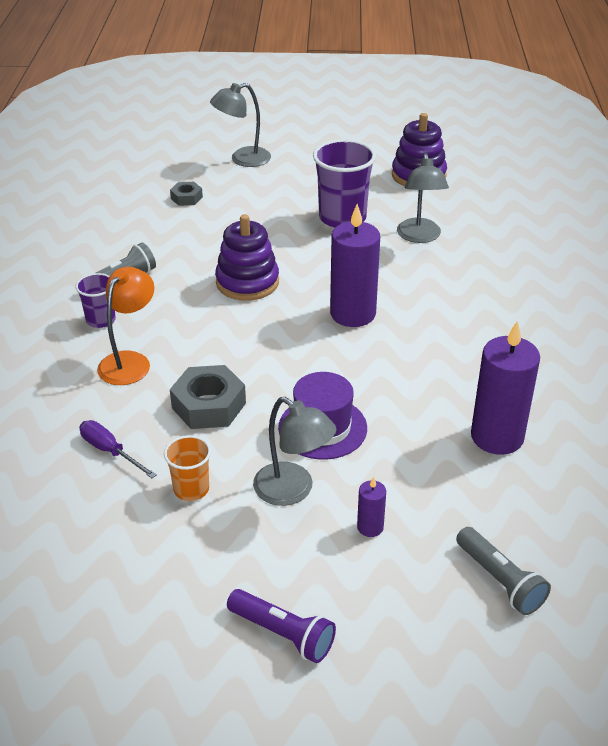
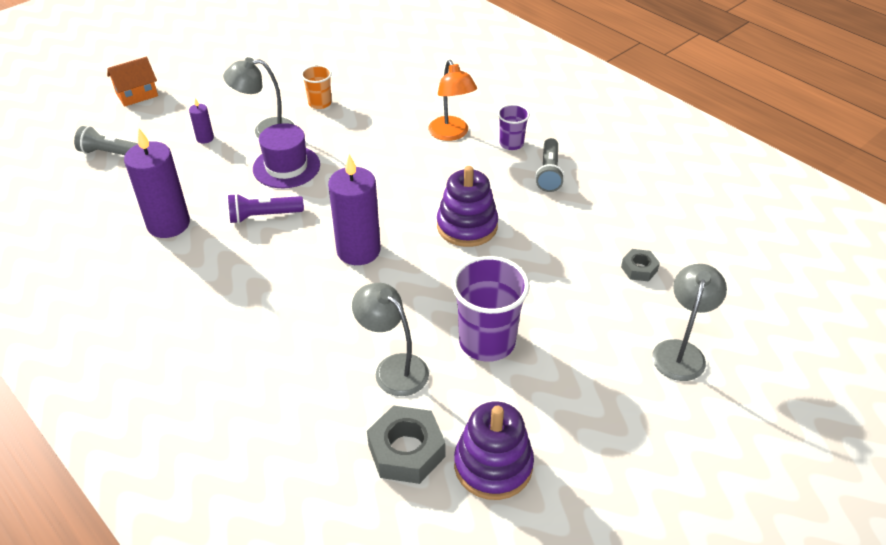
camera: 135 degrees right, 5 degrees up
(110, 451) = (386, 94): purple screwdriver -> none
(208, 405) = (369, 140): grey nut -> grey nut (406, 451)
(283, 634) = (205, 83): purple flashlight -> purple flashlight (263, 216)
(394, 684) = (137, 95): none -> orange house

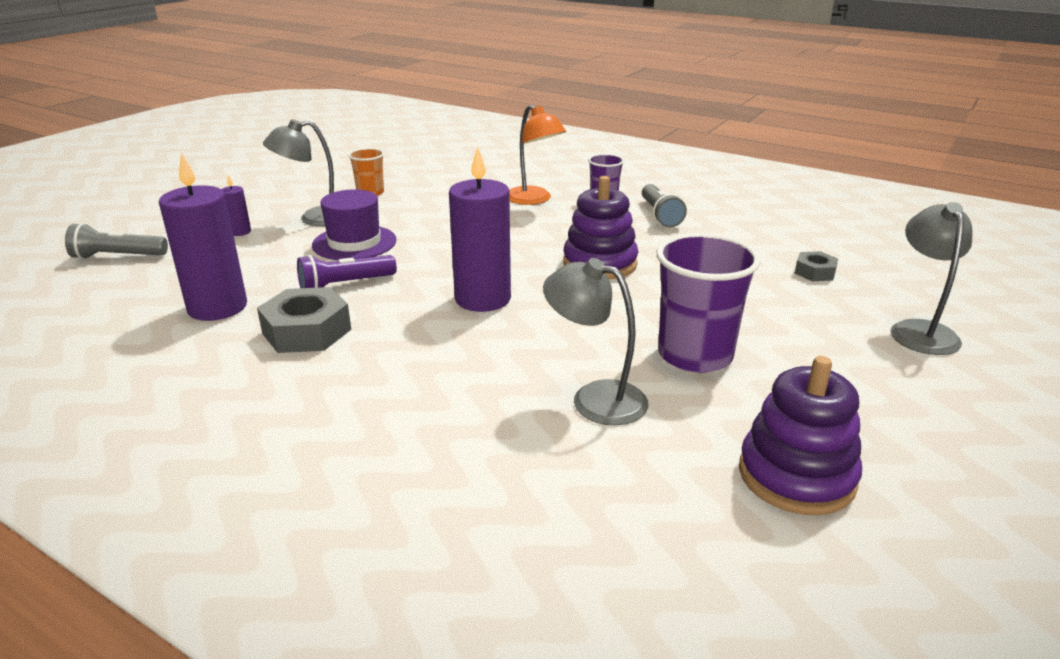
camera: 15 degrees left, 15 degrees down
(137, 95) = (138, 208): orange house -> none
(406, 451) = (670, 482): grey nut -> grey nut (307, 331)

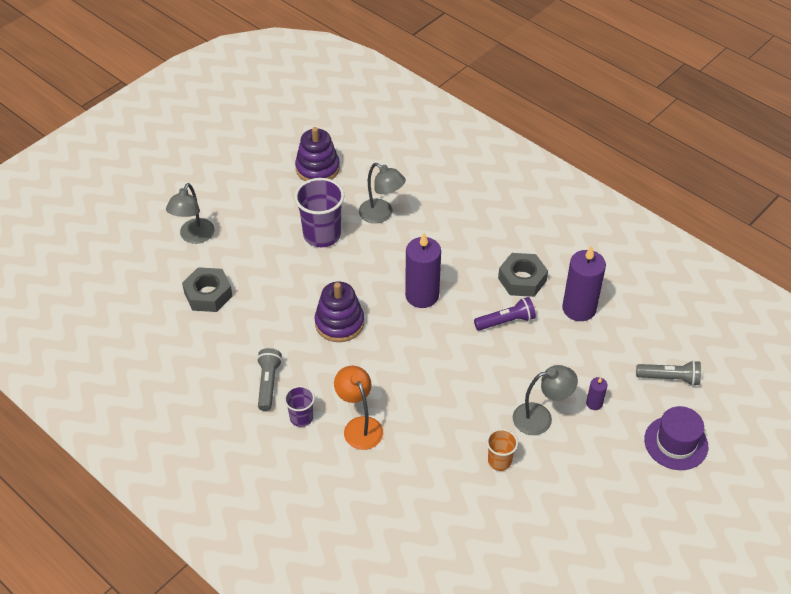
camera: 170 degrees left, 20 degrees up
(354, 243) = (505, 374): purple hat -> purple hat (676, 443)
(815, 272) = (208, 294): grey nut -> grey nut, size x1.79

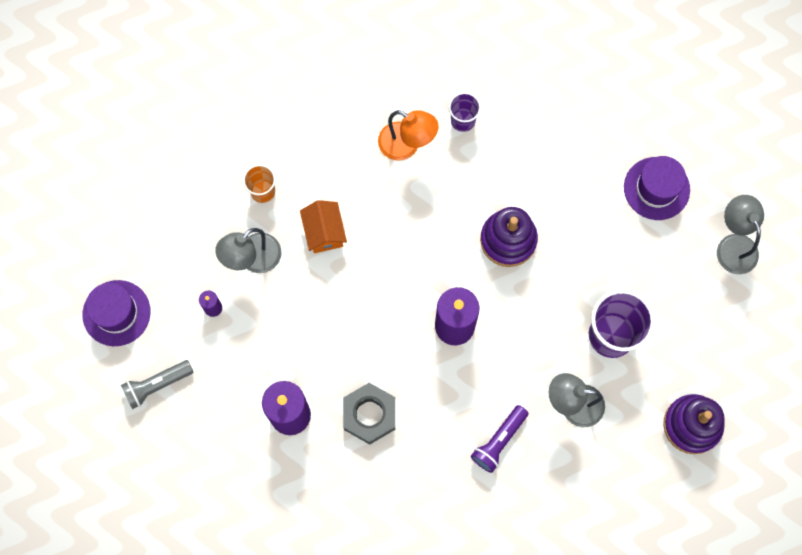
camera: 145 degrees right, 25 degrees up
(208, 294) = (656, 188): grey nut -> purple hat
(268, 383) = (519, 134): grey flashlight -> none
(471, 404) = (324, 232): none -> orange house
(506, 321) = (352, 349): purple flashlight -> purple flashlight (498, 441)

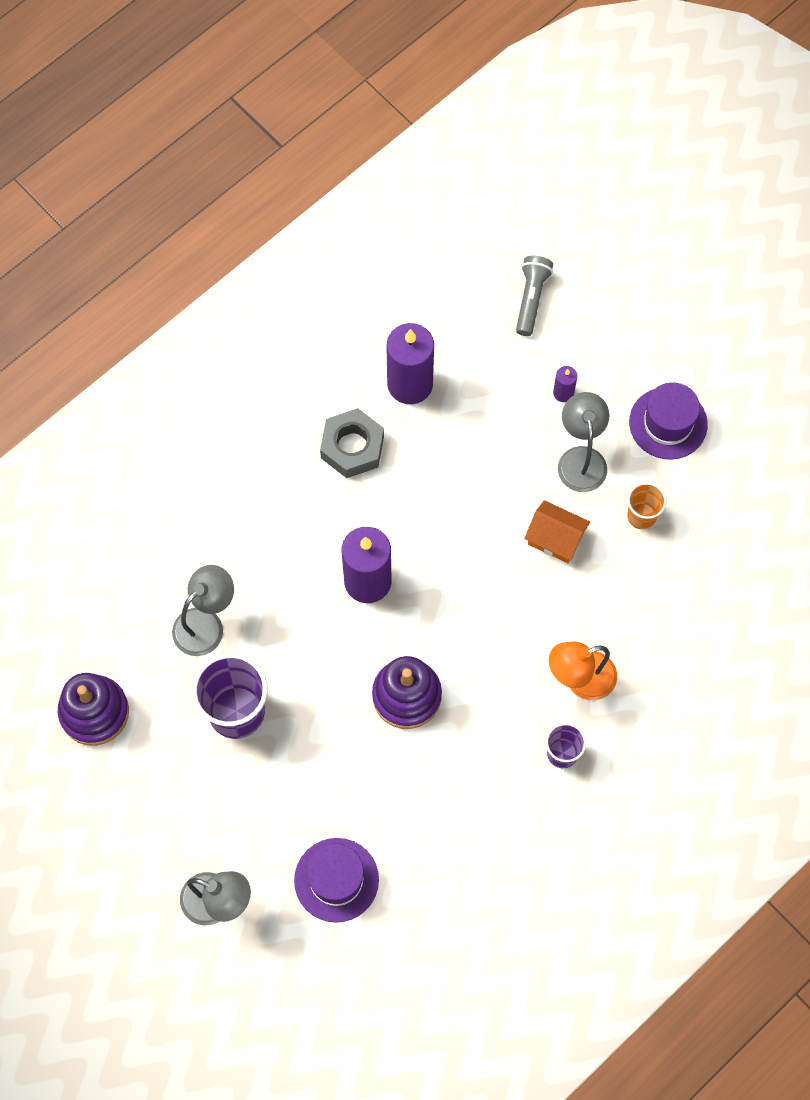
camera: 130 degrees right, 5 degrees down
(116, 313) = (626, 312): purple hat -> purple hat (668, 423)
(498, 441) = (232, 534): purple flashlight -> none

